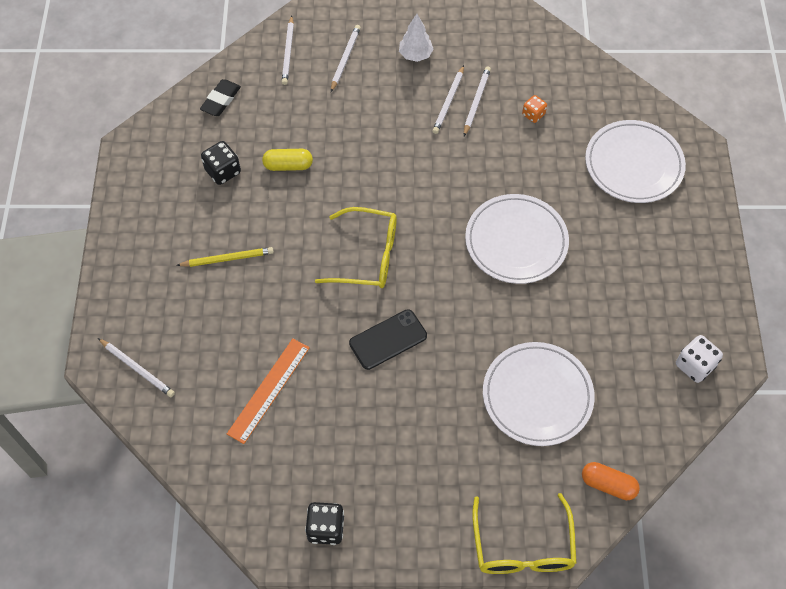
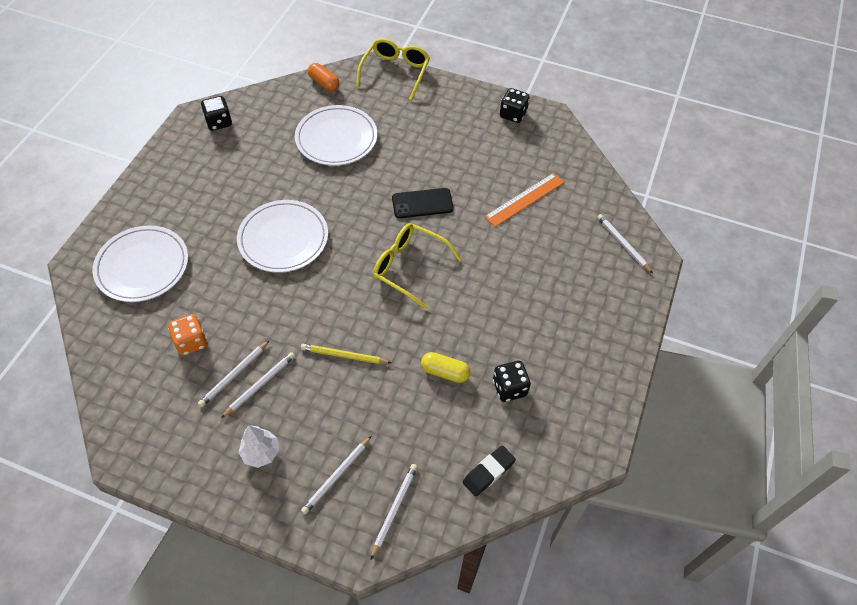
camera: 160 degrees left, 5 degrees down
(227, 258) = (528, 304): yellow pencil -> yellow pencil (344, 356)
(533, 115) = (191, 342): orange dice -> orange dice, size x1.54
(694, 365) = (219, 122): white dice -> black dice

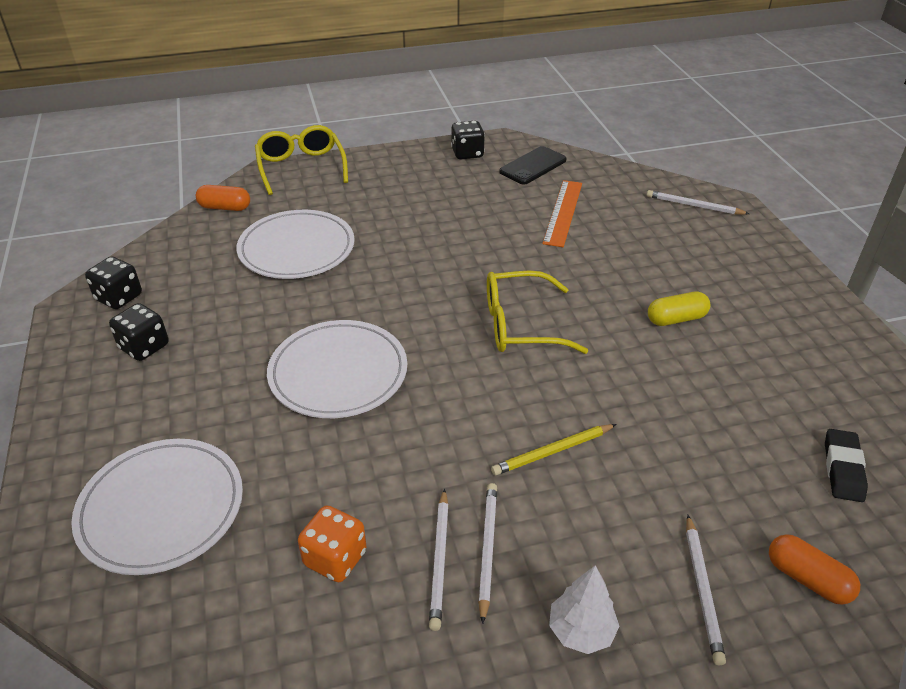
camera: 35 degrees left, 15 degrees down
(394, 509) = (807, 579): white pencil -> orange capsule
(422, 203) = (464, 262): black phone -> black phone (533, 166)
(445, 372) = (679, 401): yellow capsule -> yellow capsule (676, 319)
(509, 388) = (757, 377): black dice -> black dice (144, 347)

